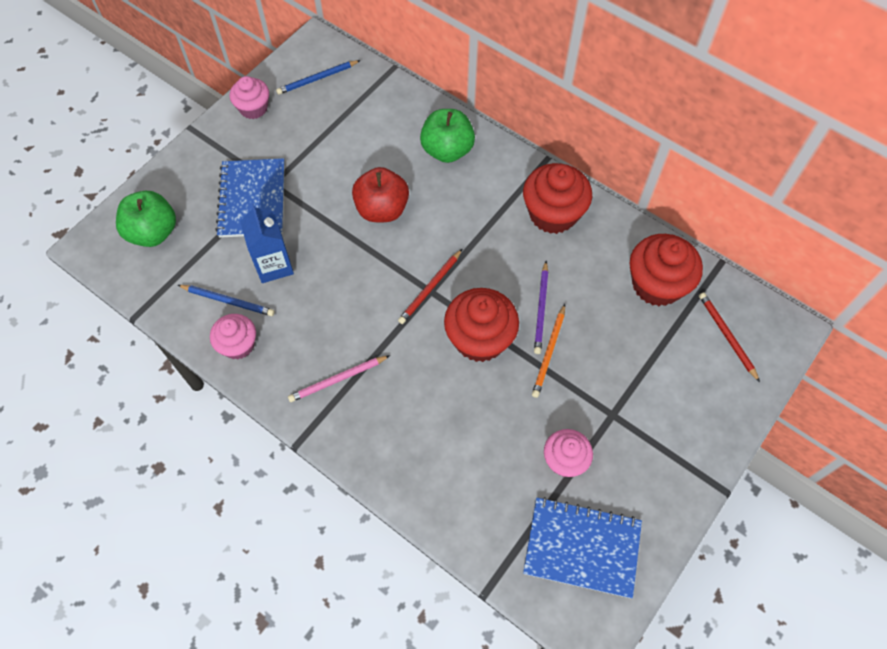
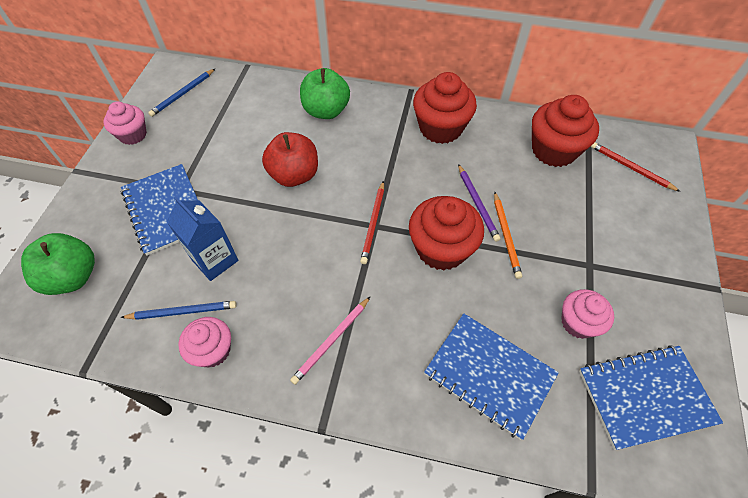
camera: 25 degrees left, 5 degrees down
(456, 467) = (489, 374): none -> blue notebook

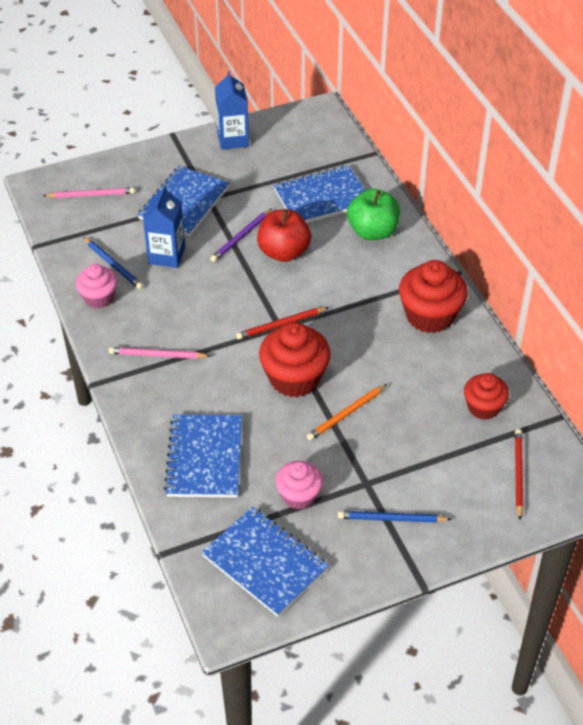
camera: 55 degrees right, 10 degrees down
(73, 277) = (91, 195): green apple -> pink pencil
(133, 135) = (233, 139): pink cupcake -> blue carton
(183, 94) = (301, 138): blue pencil -> blue pencil (391, 519)
(260, 118) = (322, 198): none -> blue notebook
(477, 204) = (364, 380): purple pencil -> purple pencil (241, 237)
(553, 150) = (483, 407): red cupcake -> red cupcake, size x0.62

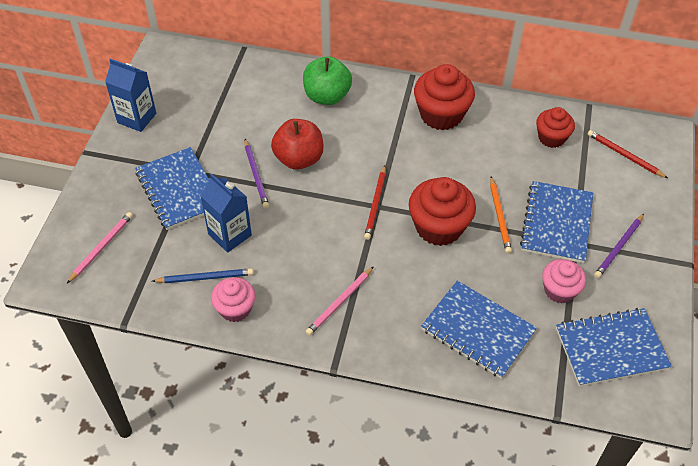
camera: 55 degrees left, 5 degrees up
(322, 198) = (262, 103): blue notebook -> blue notebook (557, 223)
(391, 519) = (618, 247): blue pencil -> purple pencil

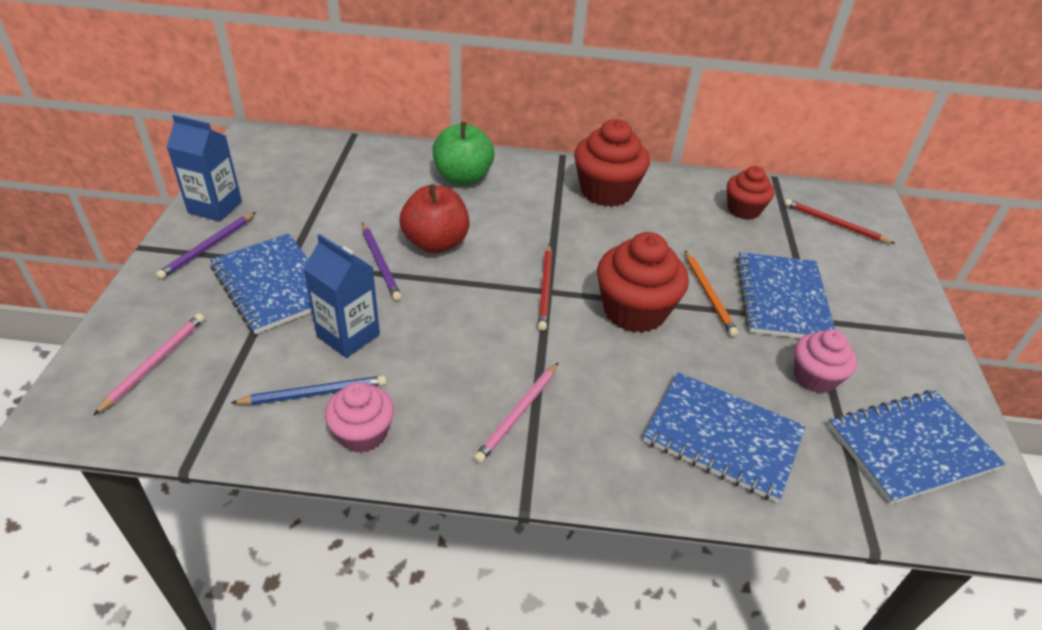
camera: 10 degrees left, 10 degrees down
(618, 247) = (869, 322): purple pencil -> purple pencil (208, 247)

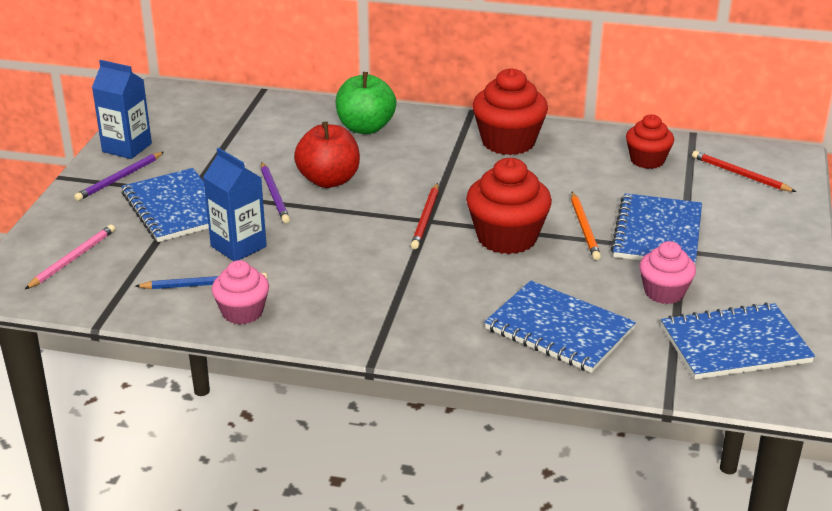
camera: 10 degrees right, 10 degrees down
(518, 414) = (379, 306): pink pencil -> none

